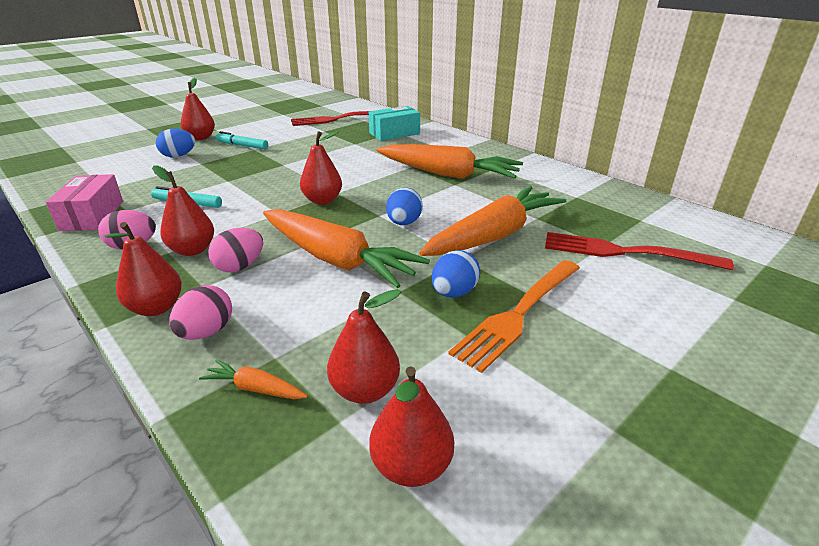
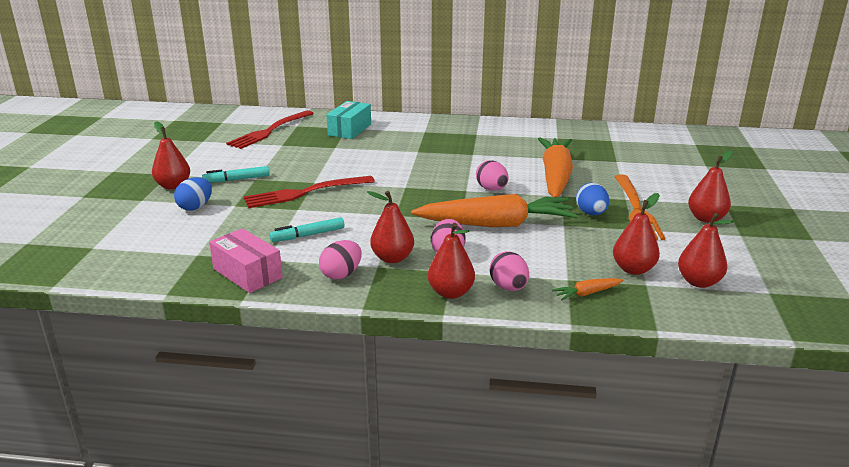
camera: 40 degrees left, 5 degrees down
(322, 200) = (408, 195): red pear -> red pear (706, 218)
(404, 223) = (491, 189): blue egg -> pink egg
(448, 174) = (454, 148): orange carrot -> none
(625, 252) = (632, 161): red fork -> red fork (305, 192)

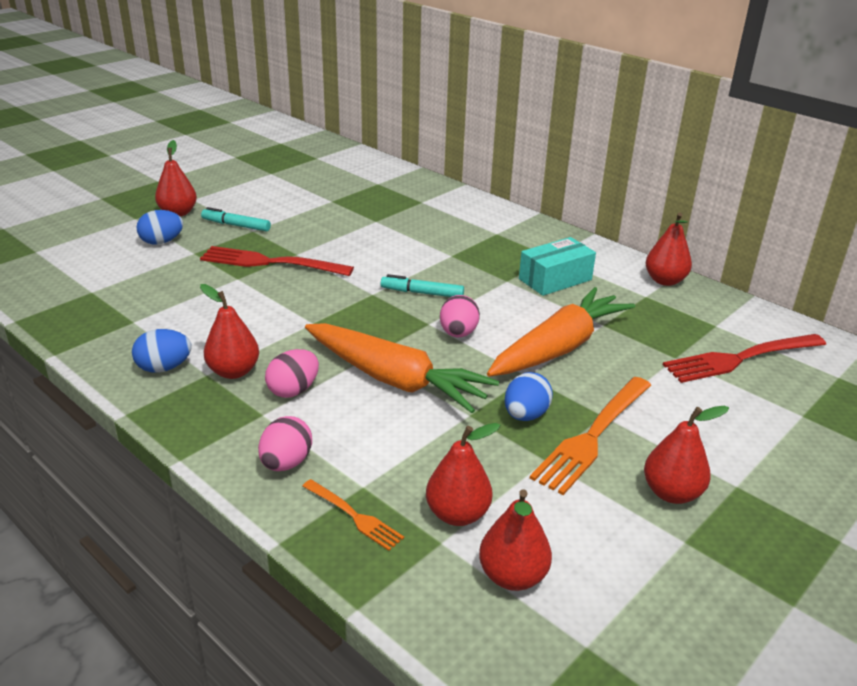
camera: 35 degrees right, 5 degrees up
(247, 273) = (97, 329): pink box -> none
(270, 131) = (344, 181): red fork -> red fork (740, 358)
(308, 235) = (202, 311): turquoise marker -> turquoise marker (422, 293)
(341, 274) = (164, 368): pink egg -> blue egg
(349, 129) = (421, 205): turquoise box -> turquoise box (555, 279)
(451, 293) = (223, 439): red pear -> red pear (664, 281)
(587, 293) = (354, 516): orange carrot -> orange fork

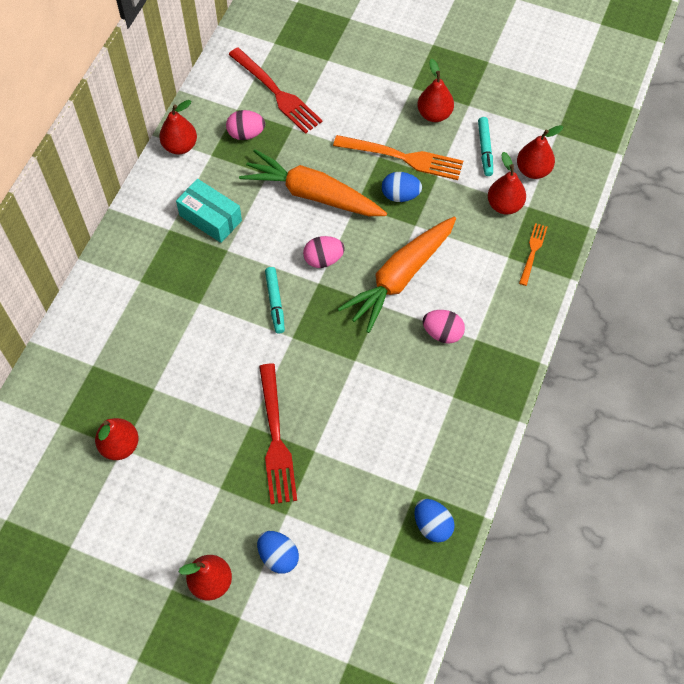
camera: 110 degrees left, 30 degrees up
(164, 368) = (460, 428): blue egg -> blue egg (432, 525)
(233, 371) = (441, 381): red pear -> red pear (120, 446)
(236, 225) = (216, 509): turquoise marker -> turquoise marker (485, 149)
(286, 463) = (511, 304): pink egg -> pink egg (246, 134)
(395, 380) = (400, 278): orange carrot -> orange carrot turned 150 degrees counterclockwise

